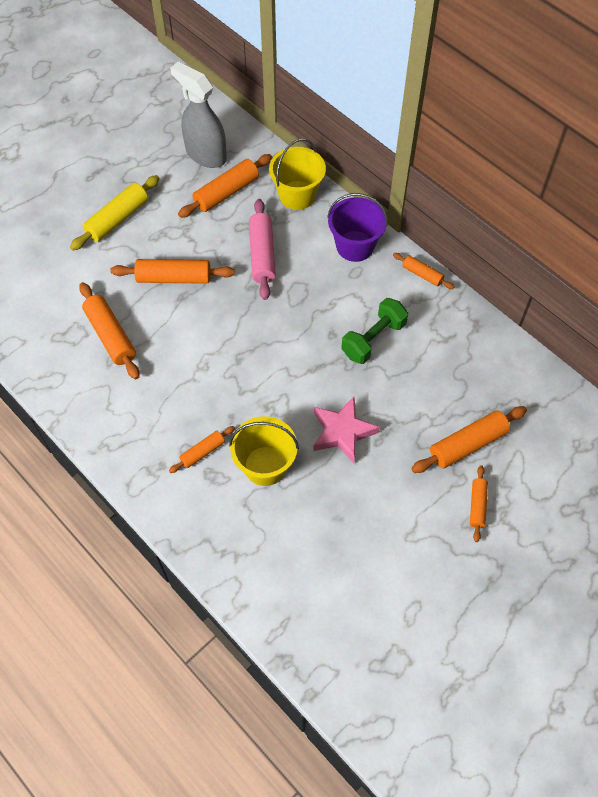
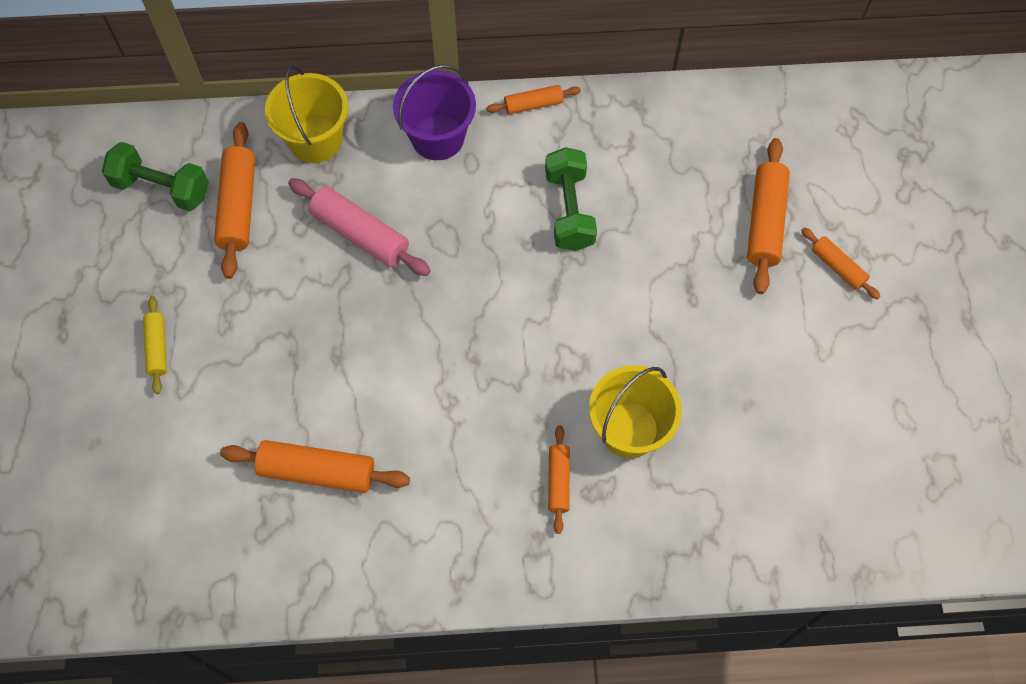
camera: 50 degrees left, 5 degrees up
(117, 219) = (157, 348): yellow rolling pin -> yellow rolling pin, size x0.58
(174, 278) = (302, 347): orange rolling pin -> none
(205, 154) = (161, 188): grey spray bottle -> green dumbbell
(342, 432) = (653, 324): pink star -> none

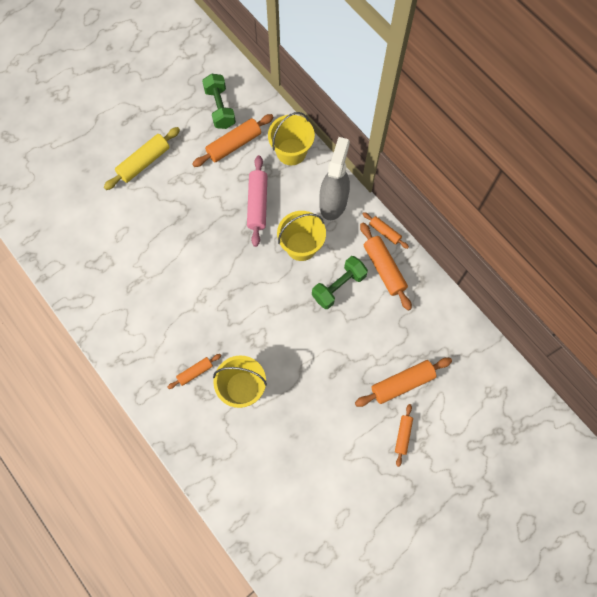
camera: 55 degrees right, 5 degrees up
(157, 348) = (144, 162): yellow rolling pin -> yellow rolling pin, size x1.73
(317, 471) = (131, 266): orange rolling pin -> orange rolling pin (384, 269)
(437, 137) = (333, 202): purple bucket -> grey spray bottle
(471, 219) = (301, 246): none -> yellow bucket

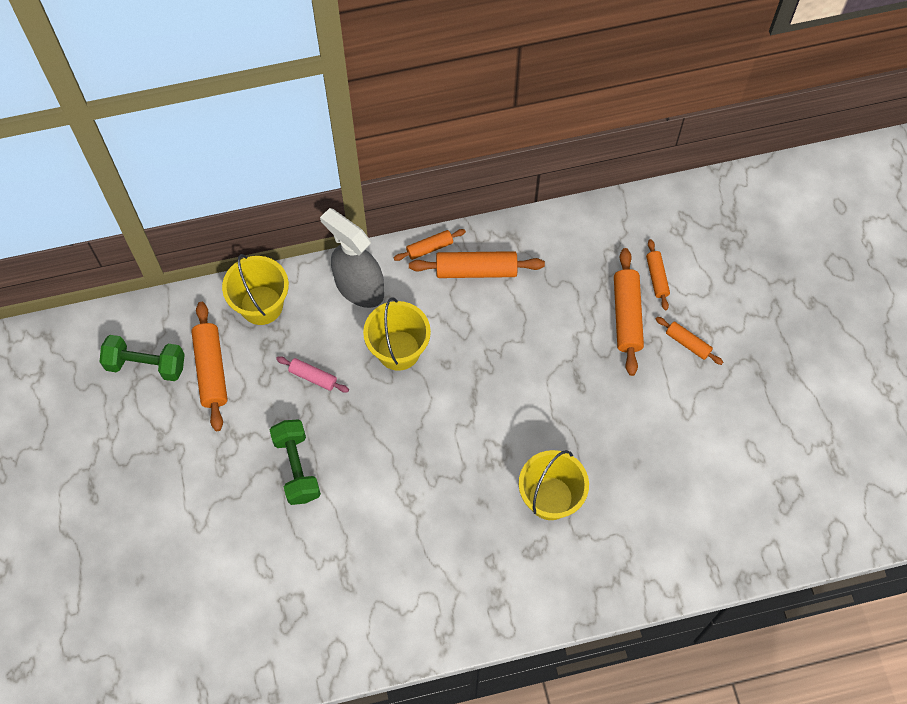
camera: 65 degrees left, 5 degrees down
(144, 162) = (172, 495): yellow rolling pin -> none
(195, 372) = (504, 547): orange rolling pin -> orange rolling pin (657, 277)
(257, 204) = (313, 377): pink rolling pin -> pink rolling pin, size x0.58
(338, 286) = (473, 331): green dumbbell -> green dumbbell (297, 467)

